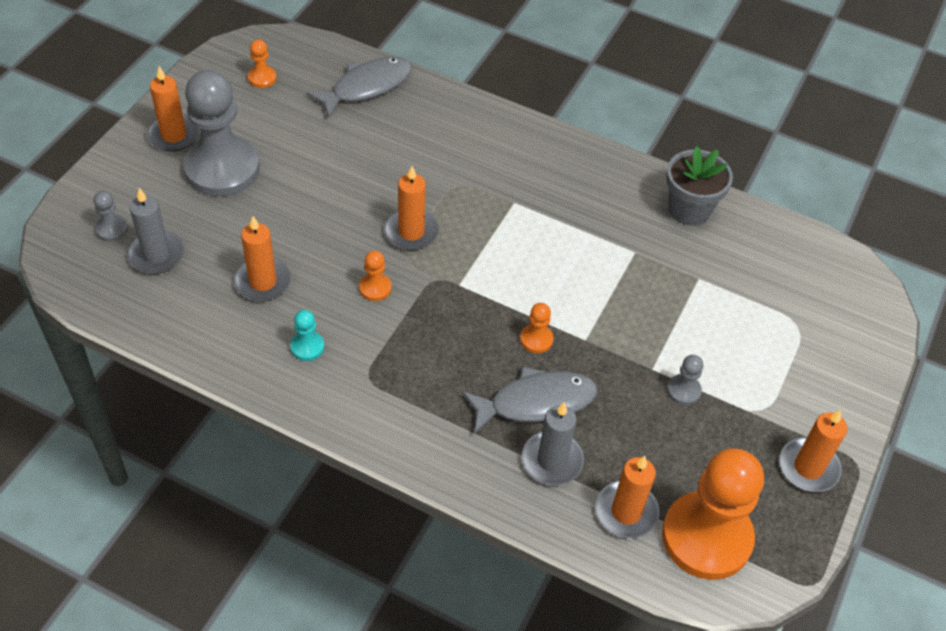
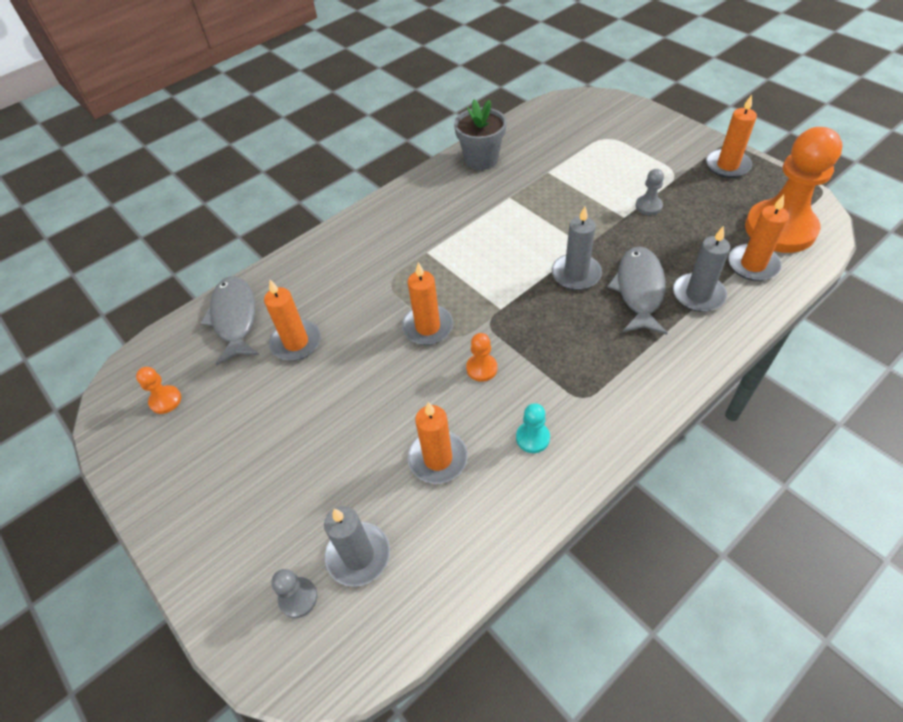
camera: 60 degrees left, 0 degrees up
(173, 135) = (193, 502): orange candle -> orange candle (296, 342)
(222, 169) = (269, 464): grey pawn -> none
(536, 339) = (576, 274): orange pawn -> grey candle

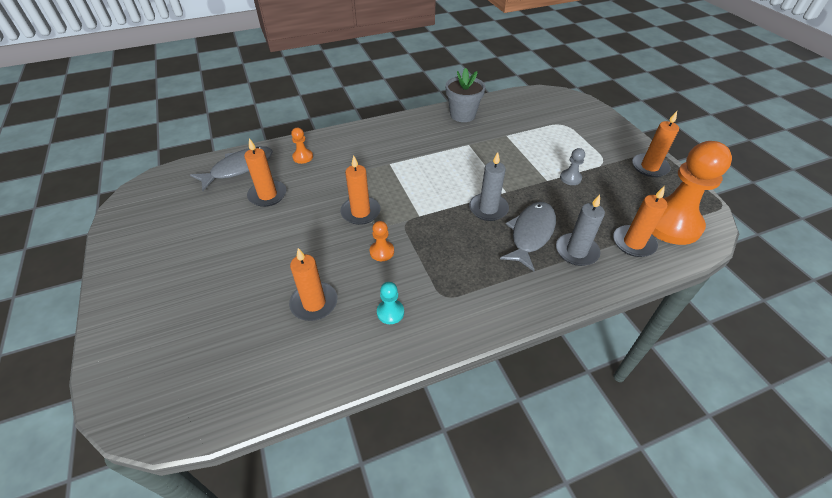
camera: 15 degrees right, 5 degrees down
(165, 400) = (164, 205): orange pawn -> orange pawn (303, 157)
(235, 318) = (239, 168): grey fish -> grey fish turned 45 degrees clockwise
(298, 598) = (162, 363): grey pawn -> none
(358, 555) = (219, 350): grey candle -> none

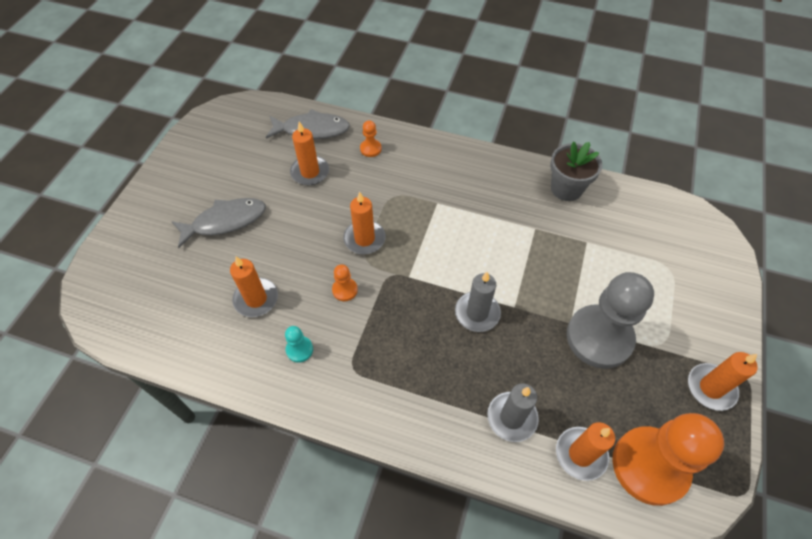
camera: 40 degrees right, 10 degrees up
(531, 234) = (488, 367): grey fish -> grey fish (225, 221)
(570, 178) = (599, 337): grey pawn -> grey pawn, size x2.45

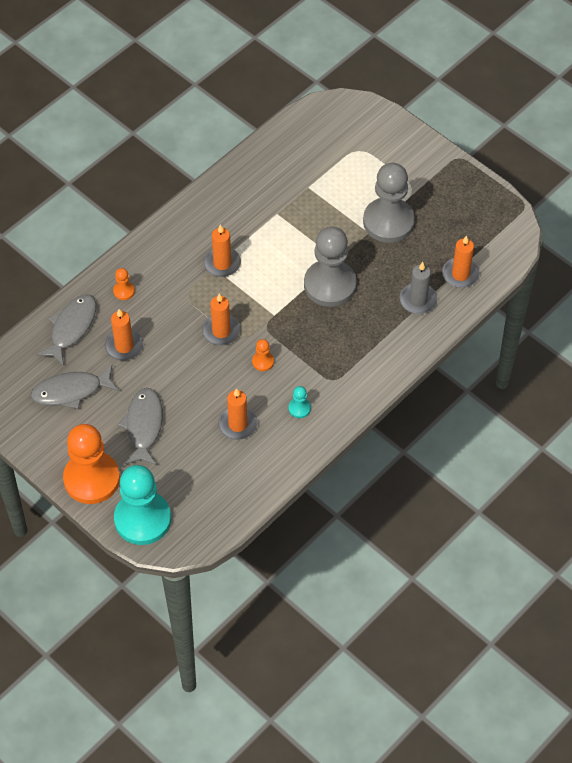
camera: 65 degrees left, 0 degrees up
(115, 263) = (142, 519): none -> turquoise pawn
(244, 155) = (71, 391): none -> grey fish
(477, 313) = (330, 285): grey candle -> grey pawn
(566, 188) = (251, 173): grey flower pot -> none
(649, 466) = (485, 242): orange pawn -> orange pawn (92, 479)
(711, 388) = (455, 181): orange candle -> orange candle (222, 263)

